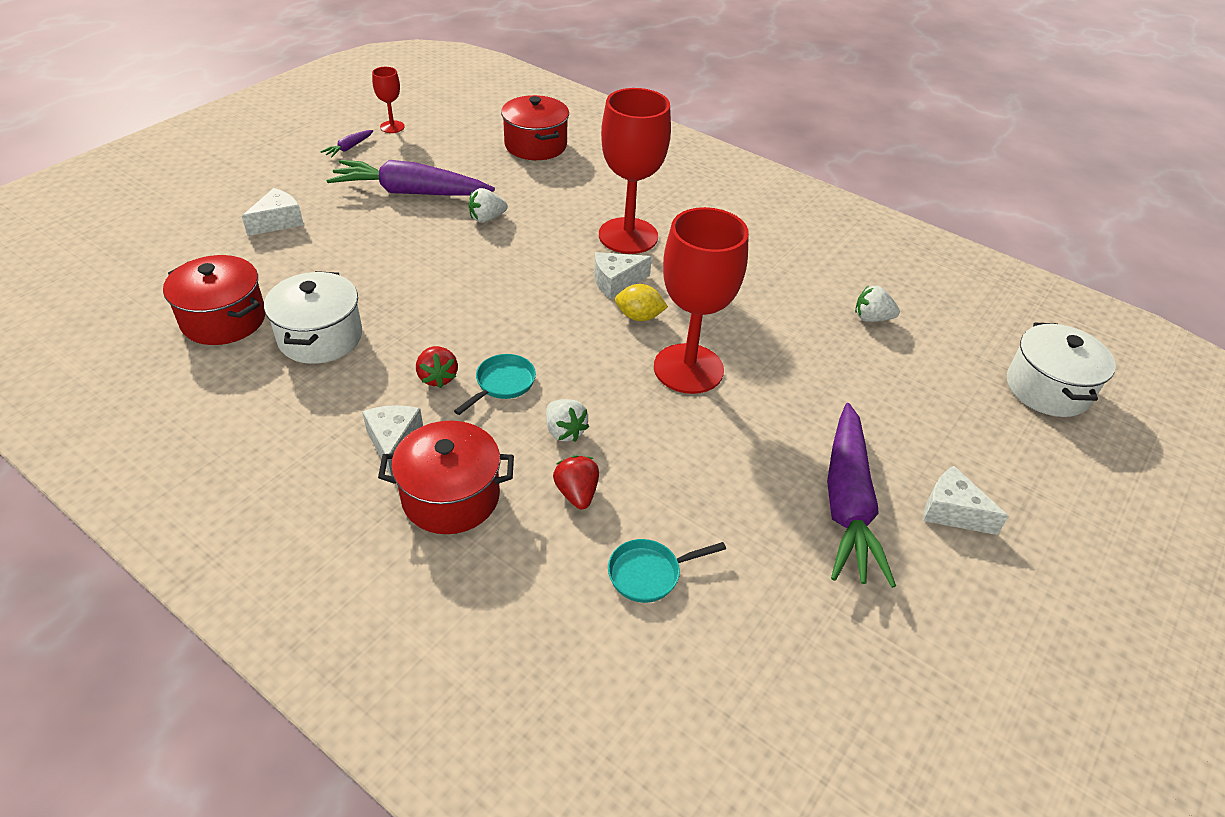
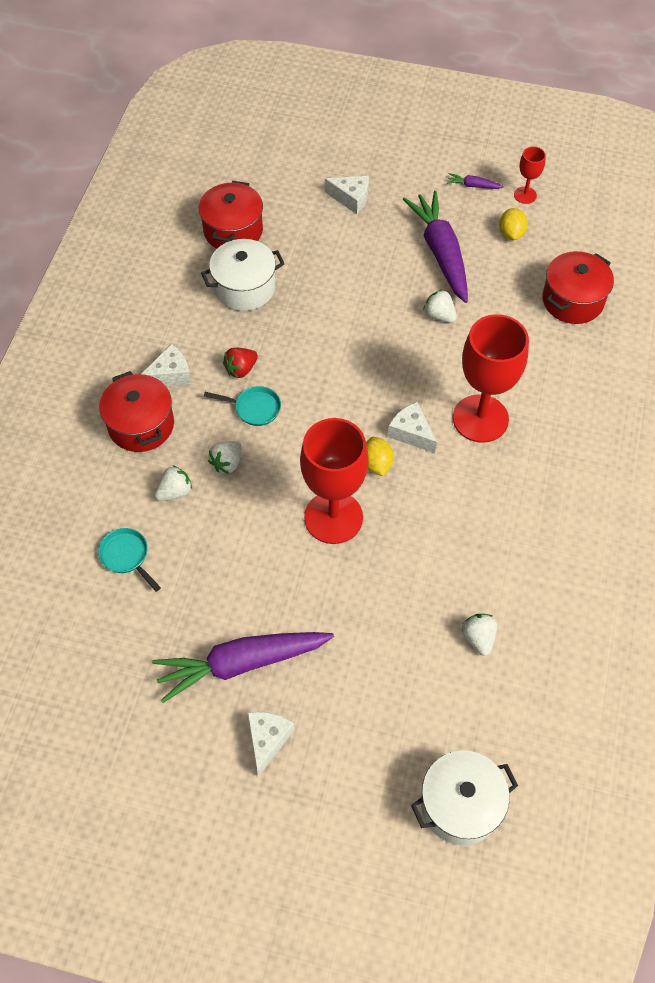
camera: 70 degrees right, 15 degrees up
(429, 148) = (511, 233): none -> yellow lemon
(577, 493) = (175, 492): red strawberry -> white strawberry

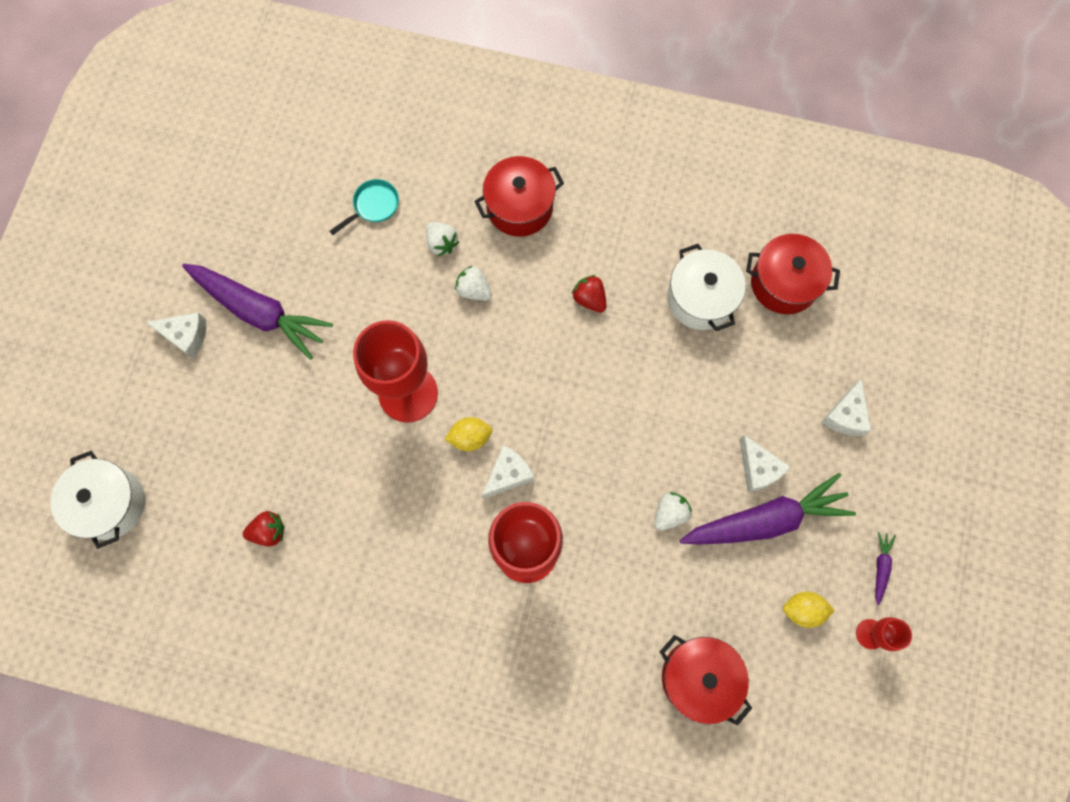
camera: 90 degrees right, 15 degrees up
(170, 375) = (581, 230): white cheese -> white cheese (758, 469)
(242, 663) = (259, 312): purple carrot -> purple carrot turned 135 degrees clockwise
(254, 408) = (540, 314): turquoise pan -> none
(478, 638) = (269, 531): white strawberry -> red strawberry

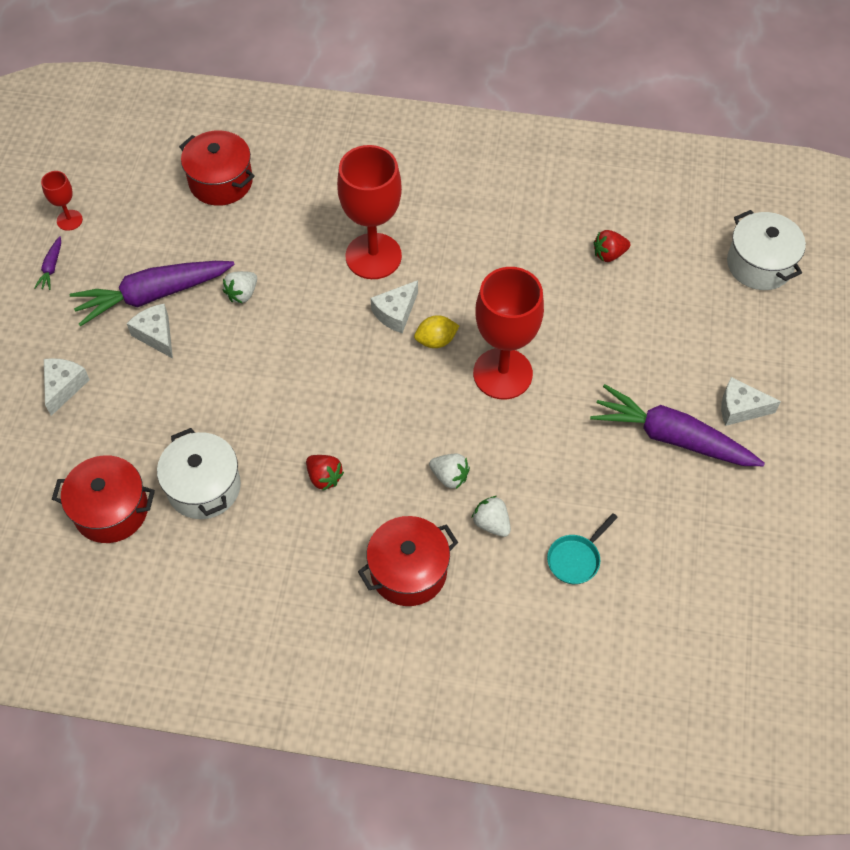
camera: 175 degrees right, 15 degrees down
(803, 610) = (126, 232): yellow lemon -> none

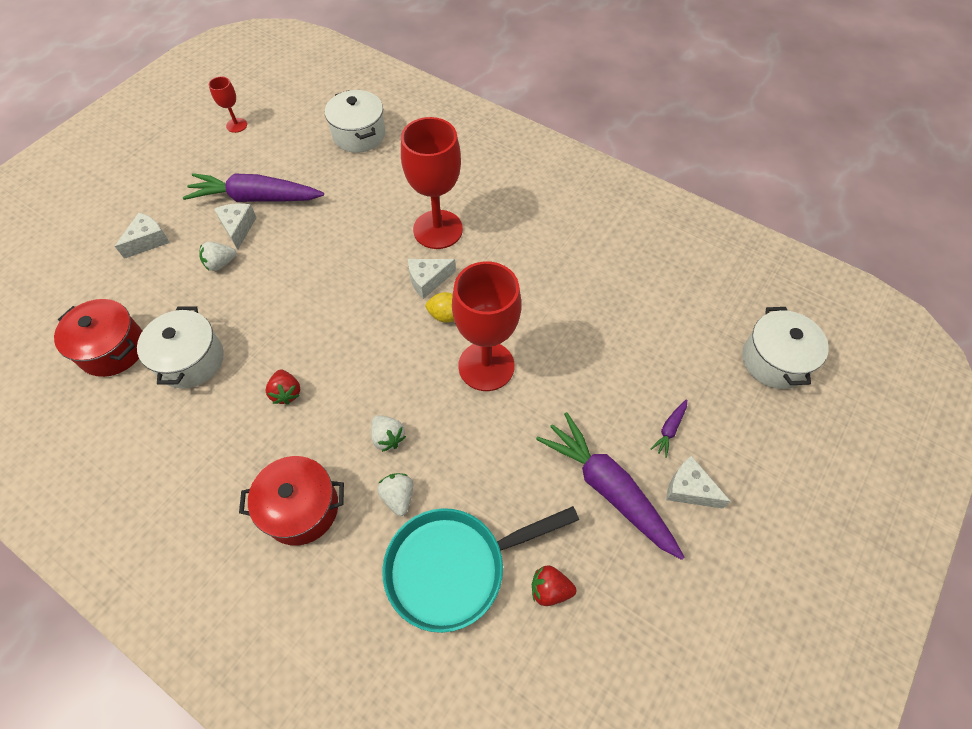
camera: 25 degrees right, 0 degrees up
(51, 267) = (201, 153): purple carrot -> purple carrot (669, 429)
(221, 182) = (359, 135): red pot -> white pot
(242, 294) = (320, 221): white strawberry -> white strawberry (220, 264)
(576, 559) = (454, 567): turquoise pan -> turquoise pan, size x2.17
(609, 254) = (636, 300): red strawberry -> red strawberry (550, 589)

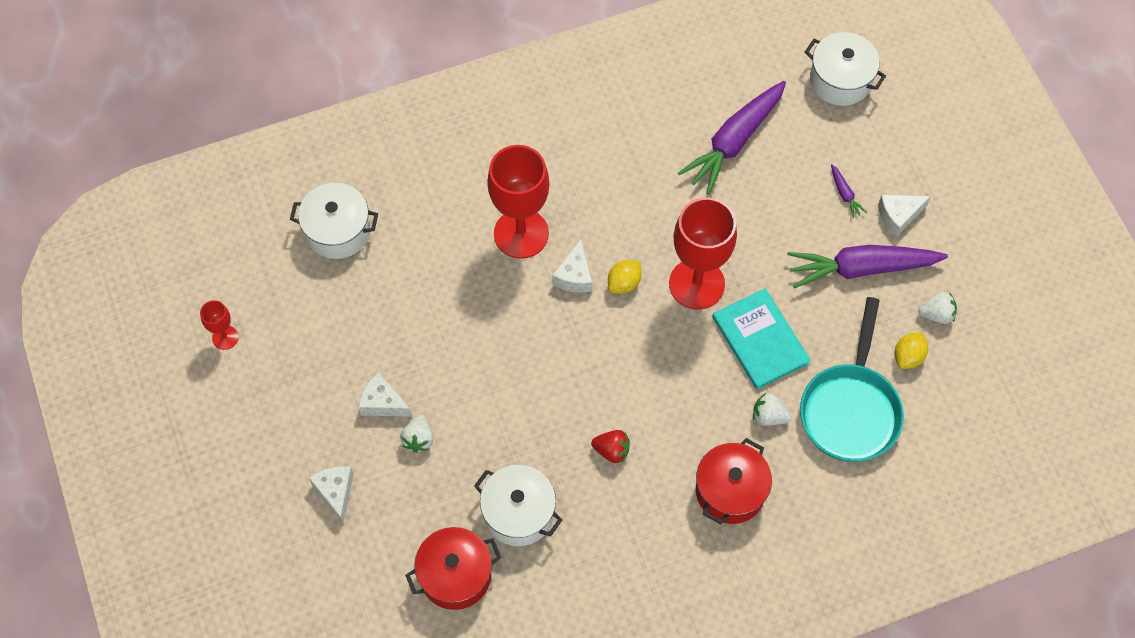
camera: 55 degrees left, 5 degrees up
(256, 198) = (353, 368): purple carrot -> purple carrot (734, 141)
(388, 437) = (711, 395): white strawberry -> white strawberry (936, 314)
(470, 445) = (760, 340): none -> turquoise book
(550, 589) = (908, 356): red strawberry -> yellow lemon

